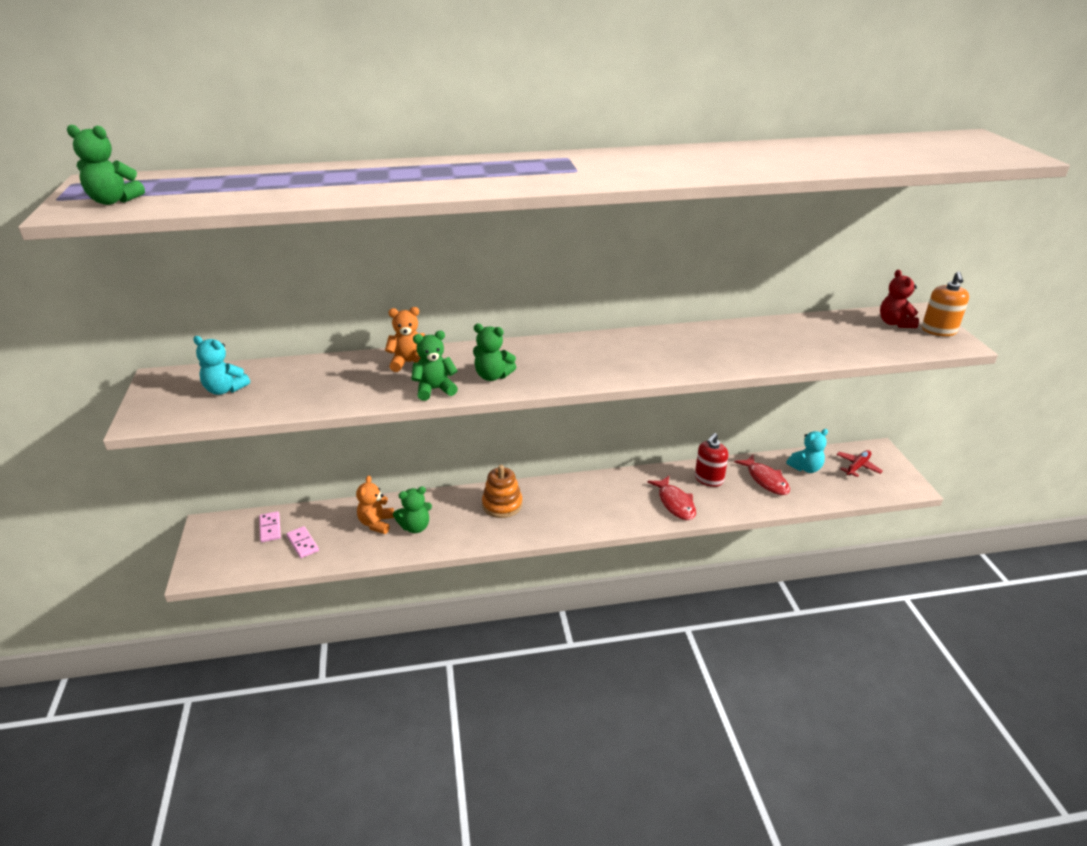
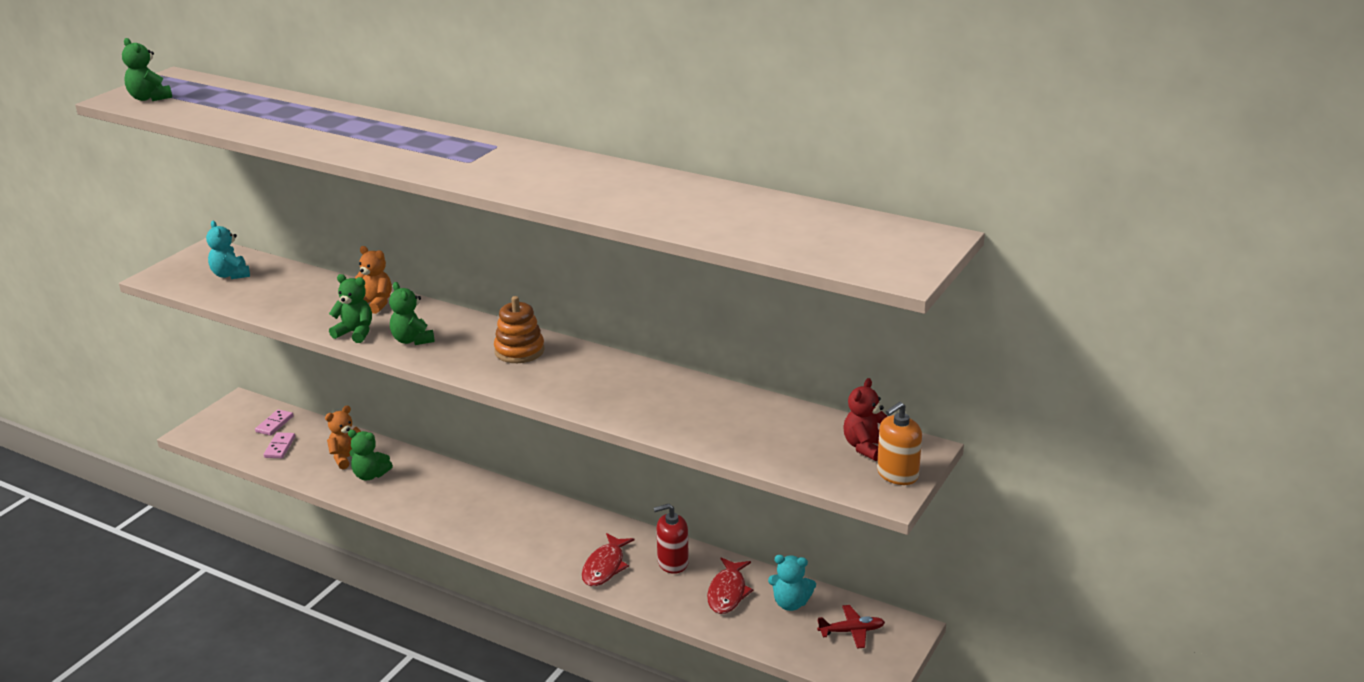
camera: 40 degrees right, 5 degrees down
(502, 505) = (459, 491): orange stacking toy -> orange stacking toy (519, 351)

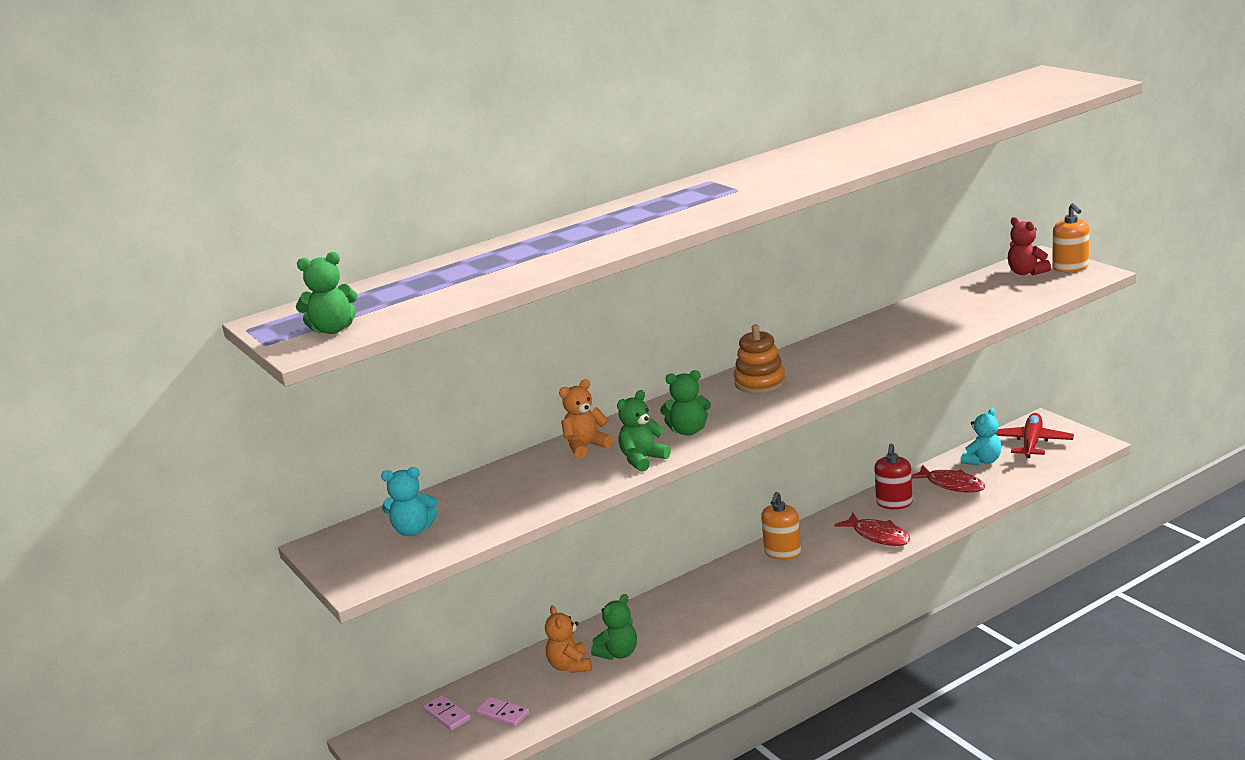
camera: 60 degrees left, 5 degrees down
(553, 518) = (782, 552): none -> orange soap dispenser
(851, 631) = (1032, 443): red plane -> red plane, size x1.50

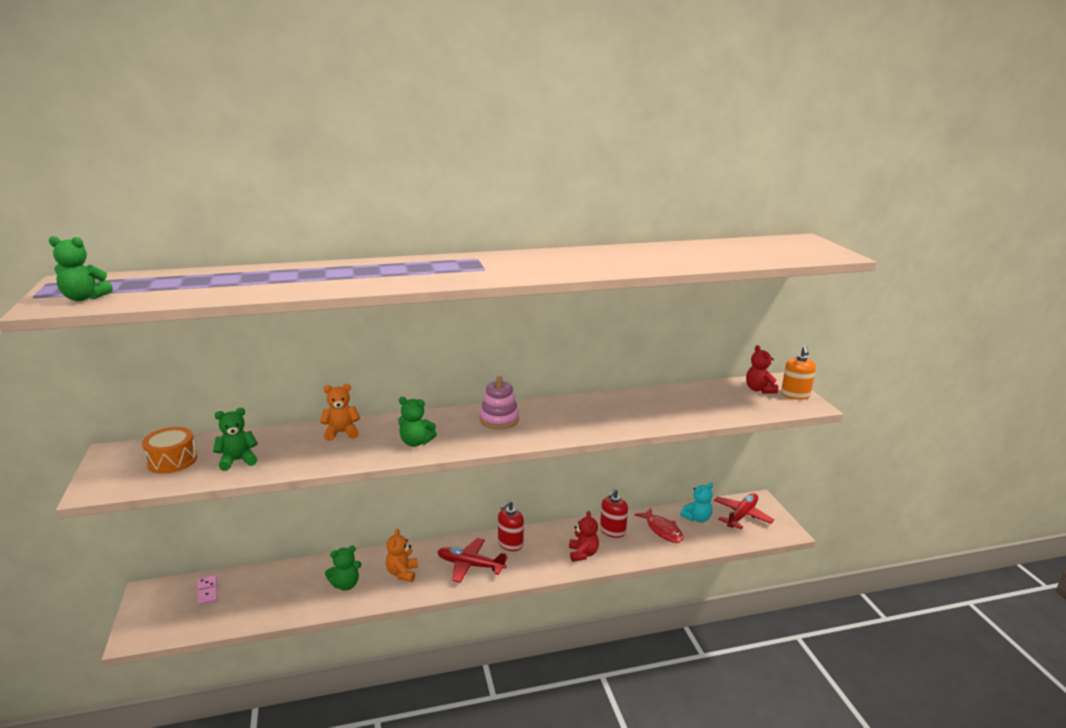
camera: 15 degrees right, 0 degrees up
(413, 530) = (172, 460): turquoise teddy bear -> orange drum
(503, 714) = (238, 604): pink domino -> none
(570, 666) = (309, 583): orange teddy bear -> orange teddy bear (402, 573)
(642, 459) = (364, 455): green teddy bear -> green teddy bear (238, 460)
(753, 587) = (470, 565): none -> red plane
(760, 382) = (499, 419): orange stacking toy -> pink stacking toy
(782, 552) = (510, 544): orange soap dispenser -> red soap dispenser
(878, 536) = (583, 554): red fish -> red teddy bear

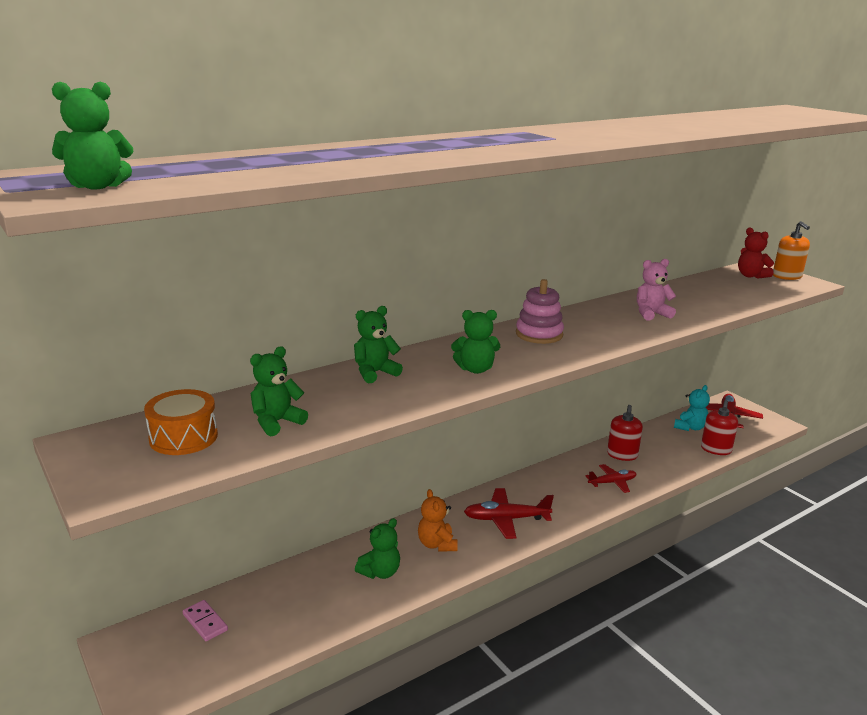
camera: 20 degrees left, 0 degrees up
(341, 433) = (375, 373): orange teddy bear -> green teddy bear
(510, 544) = (530, 488): red soap dispenser -> red soap dispenser (716, 449)
(583, 554) = (612, 482): red teddy bear -> red plane
(616, 415) = (651, 314): none -> pink teddy bear
(662, 530) = (668, 444): red fish -> none

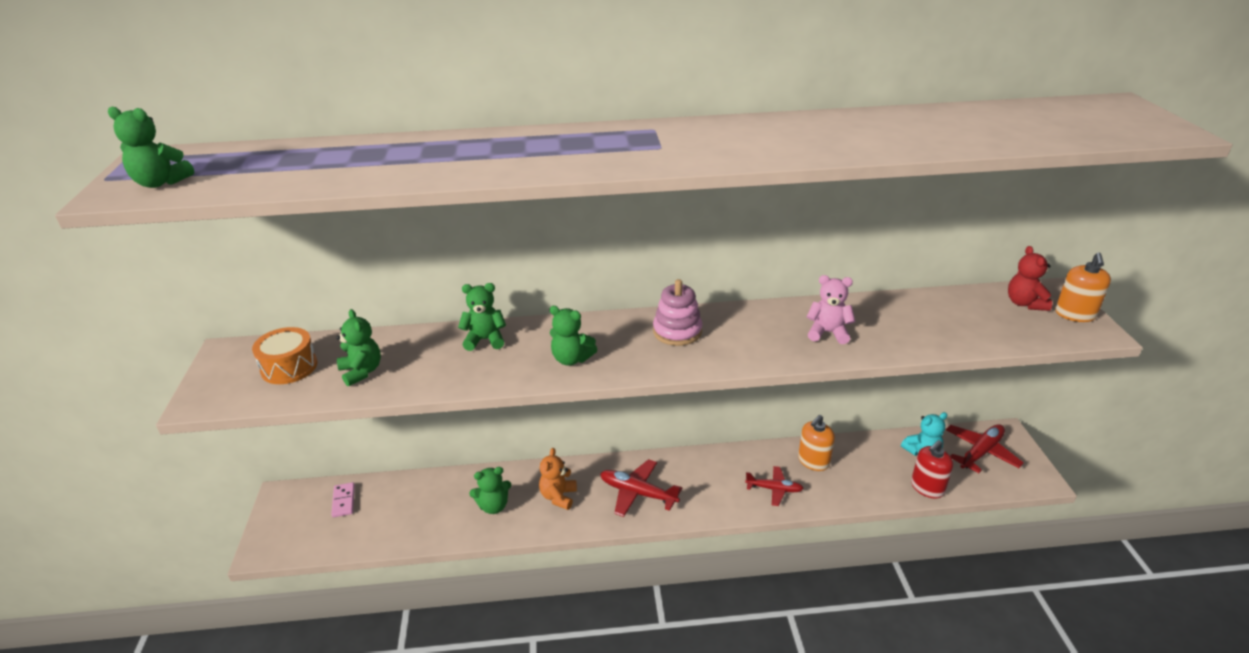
camera: 30 degrees right, 10 degrees up
(276, 422) = (361, 372): green teddy bear -> green teddy bear turned 75 degrees clockwise
(622, 455) = (813, 461): red soap dispenser -> orange soap dispenser

